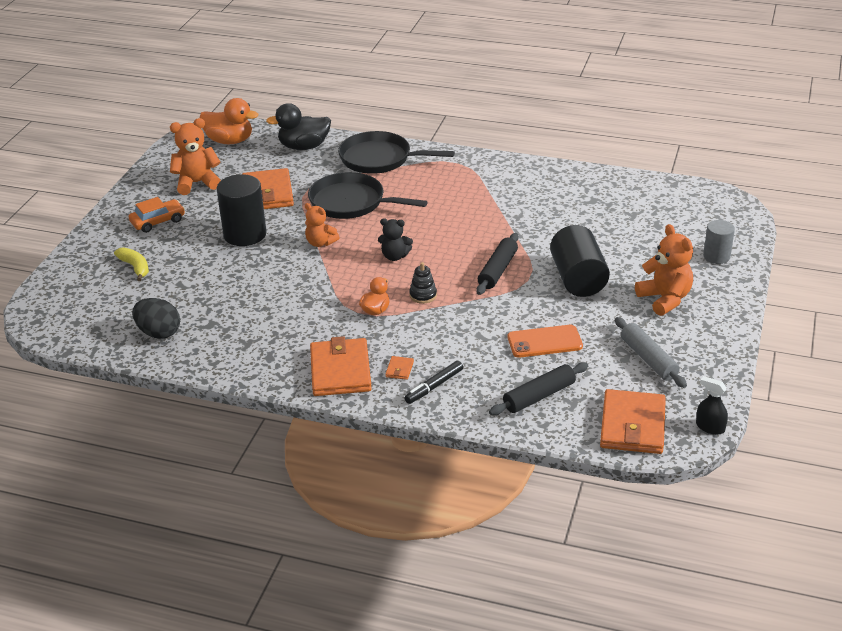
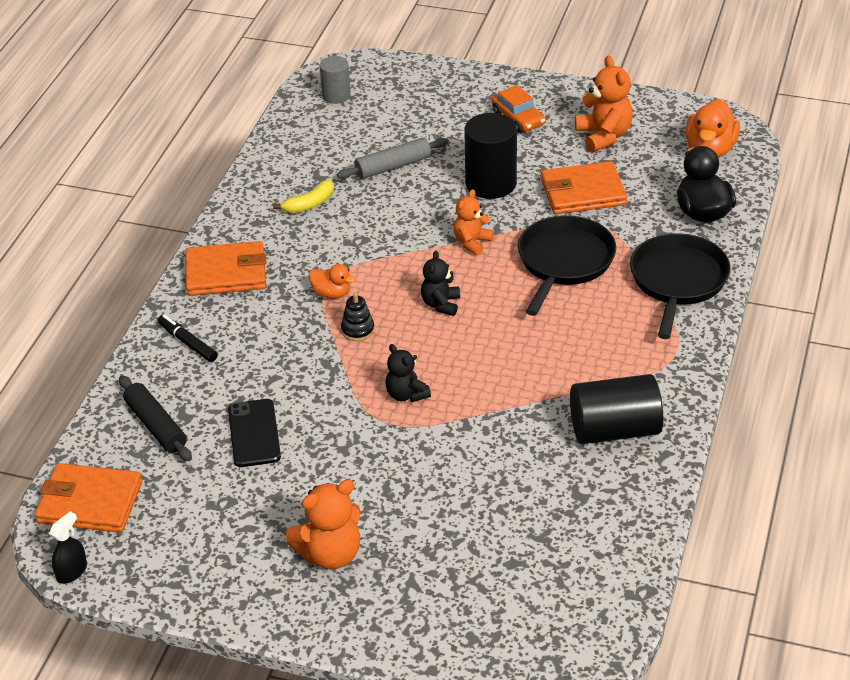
camera: 90 degrees right, 5 degrees up
(135, 267) = (426, 115): yellow banana -> yellow banana (309, 204)
(159, 333) = (308, 145): black egg -> none
(399, 369) = (221, 316): orange wallet -> none
(498, 270) = (406, 394): black rolling pin -> black teddy bear
(544, 342) = (254, 433): orange phone -> black phone
(578, 279) = (383, 469): black cylinder -> black cylinder (614, 430)
(648, 359) = (207, 526): grey rolling pin -> grey rolling pin (393, 166)
(716, 256) = (429, 623): grey cylinder -> grey cylinder (336, 95)

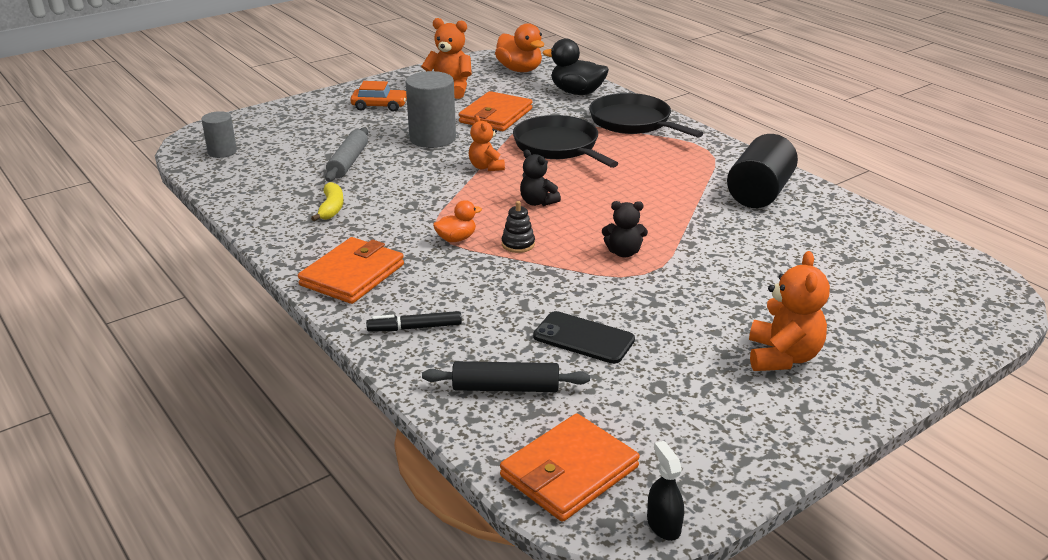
camera: 55 degrees left, 10 degrees down
(491, 183) = (432, 138): black cylinder -> grey cylinder

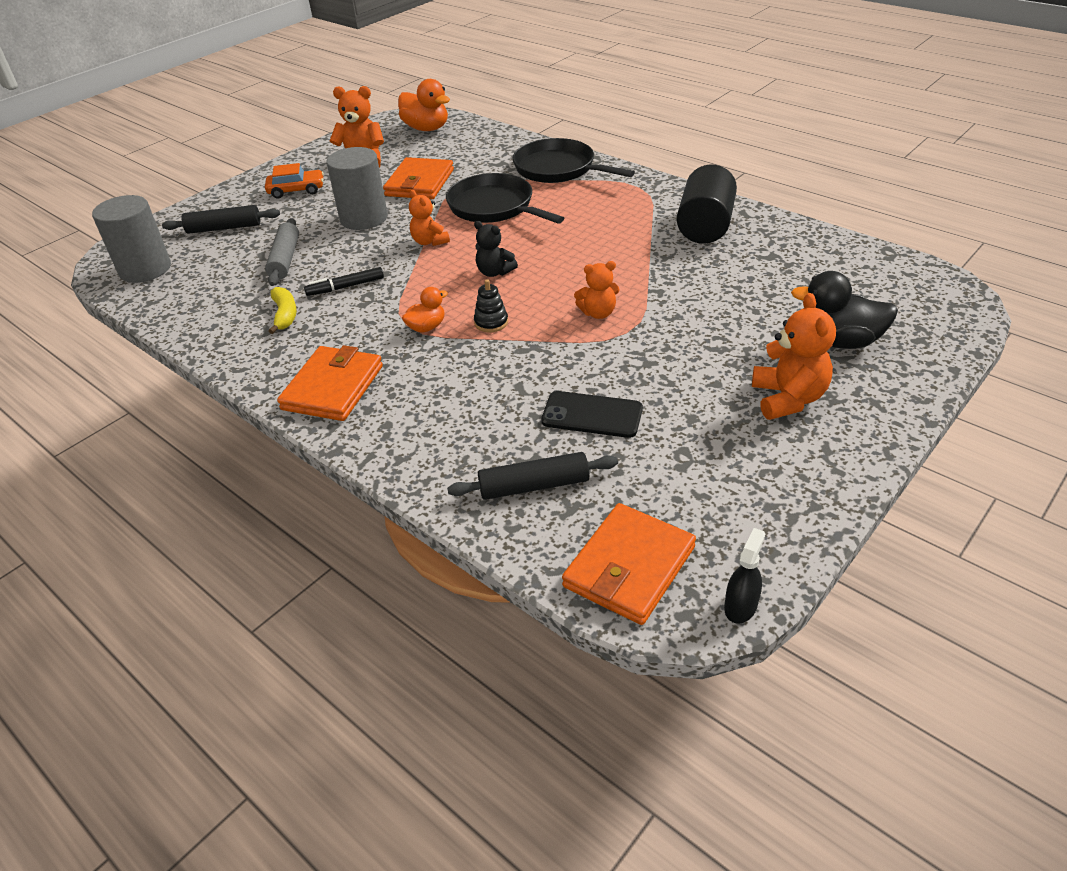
camera: 10 degrees left, 10 degrees up
(222, 152) = (145, 269): grey cylinder -> grey cylinder, size x1.69
(303, 128) = (224, 228): none -> black rolling pin
(415, 328) = (418, 436): black marker -> black marker (345, 287)
(577, 92) = (492, 145): black duck -> black duck (839, 341)
(623, 252) = (598, 313): black teddy bear -> orange teddy bear
(663, 525) = (740, 606): black spray bottle -> black spray bottle turned 60 degrees clockwise

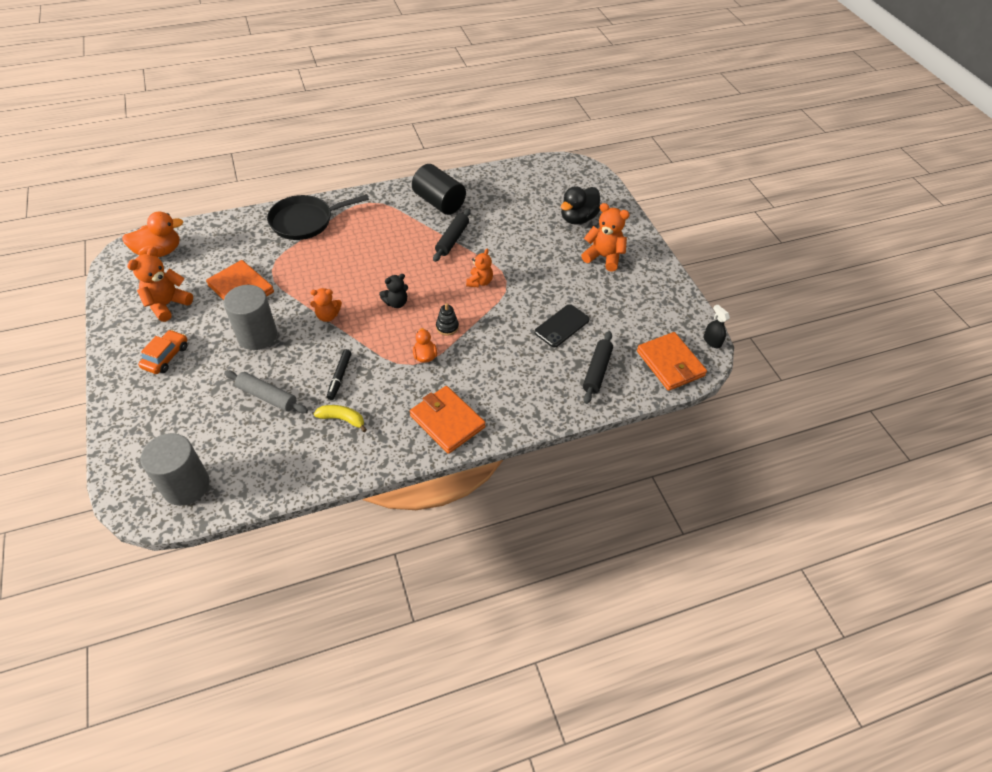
camera: 65 degrees left, 10 degrees up
(224, 228) = (175, 418): black rolling pin -> black rolling pin (452, 239)
(494, 207) = (318, 269): black pan -> none

